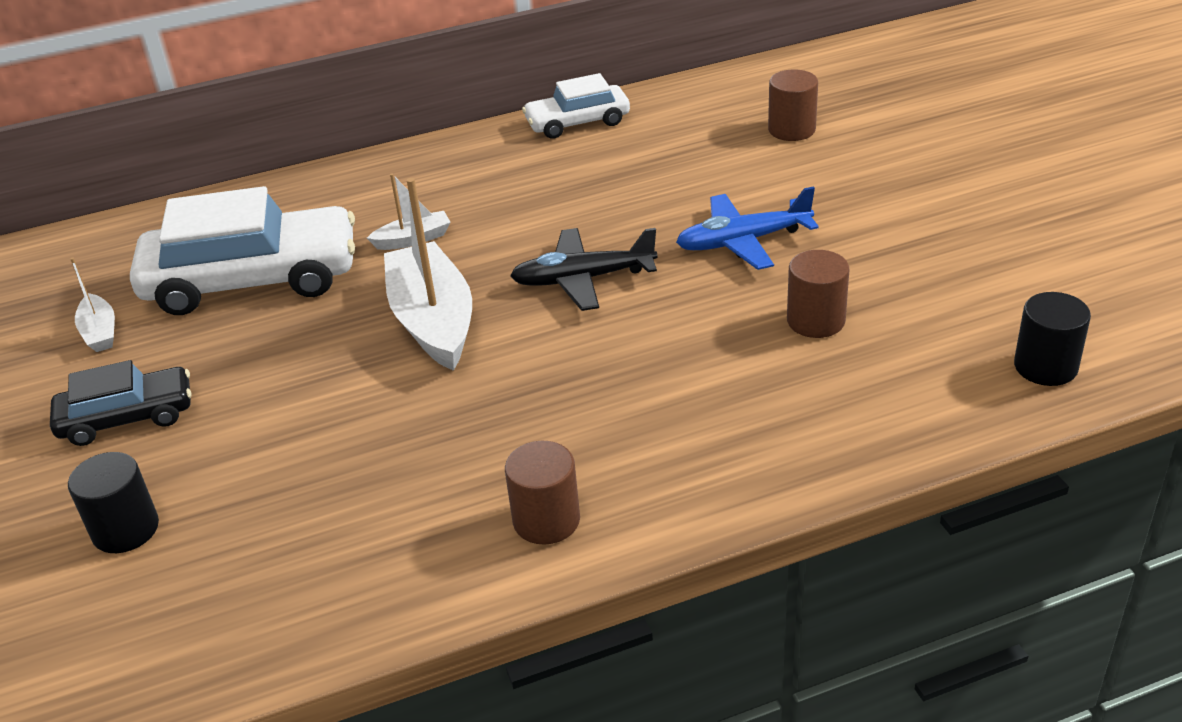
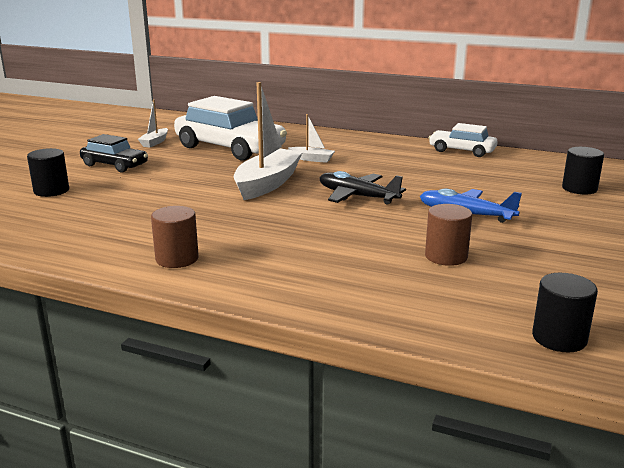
camera: 40 degrees right, 15 degrees down
(791, 129) = (579, 189): brown cylinder -> black cylinder

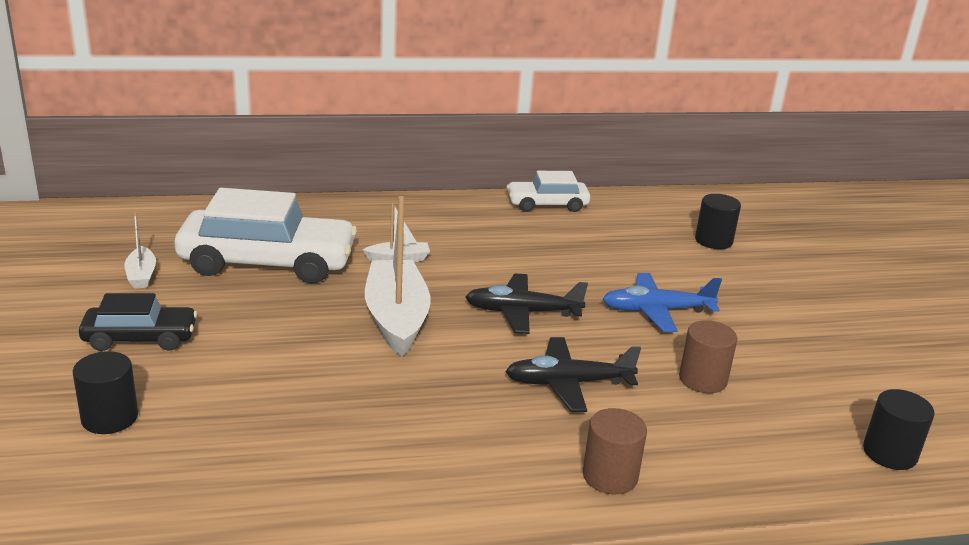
camera: 35 degrees left, 5 degrees up
(177, 259) = (444, 483): brown cylinder -> brown cylinder (610, 476)
(334, 235) = (568, 383): none -> black plane

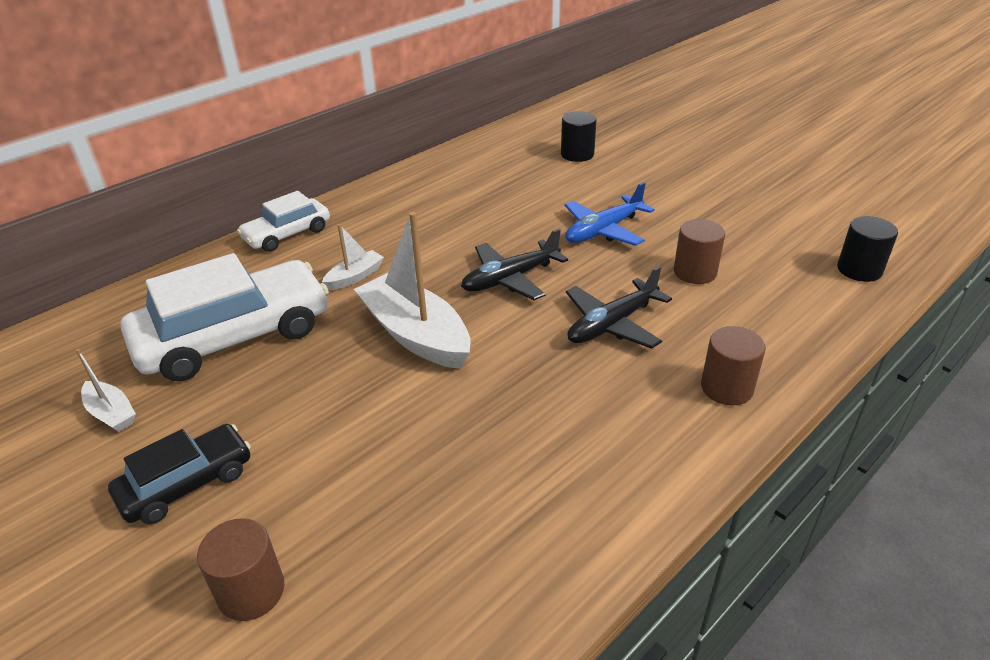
camera: 30 degrees left, 10 degrees up
(110, 418) = (251, 591): black cylinder -> brown cylinder
(547, 204) = (424, 173): white car -> white car (287, 234)

